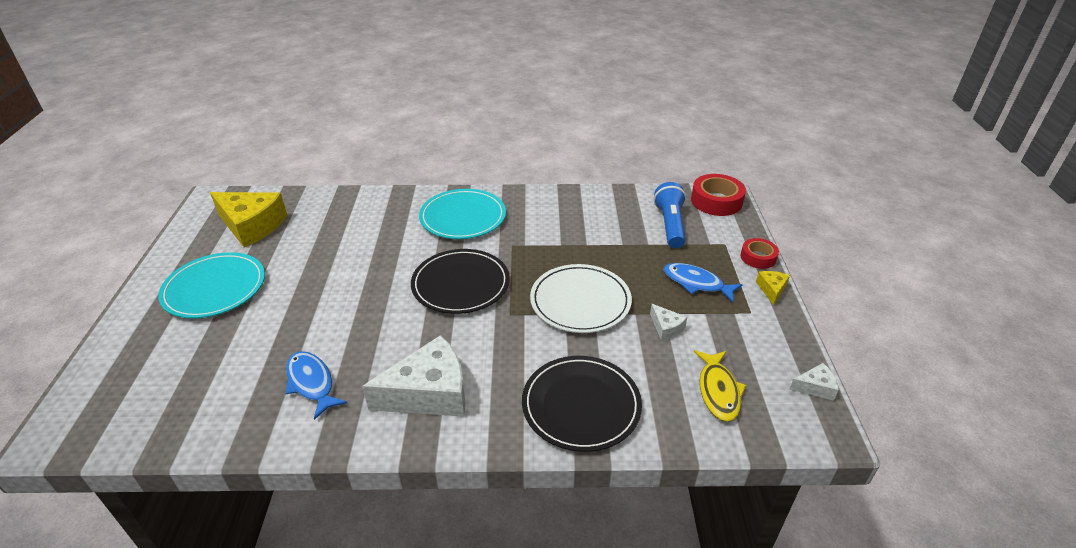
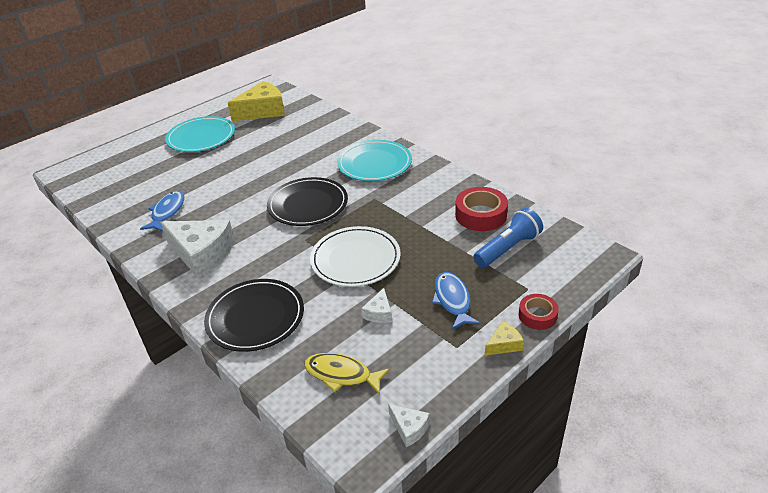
camera: 50 degrees right, 0 degrees up
(252, 226) = (263, 111): yellow cheese -> yellow cheese turned 105 degrees counterclockwise
(716, 201) = (582, 253): red tape -> red tape (481, 215)
(718, 391) = (341, 374): yellow fish -> yellow fish turned 60 degrees clockwise

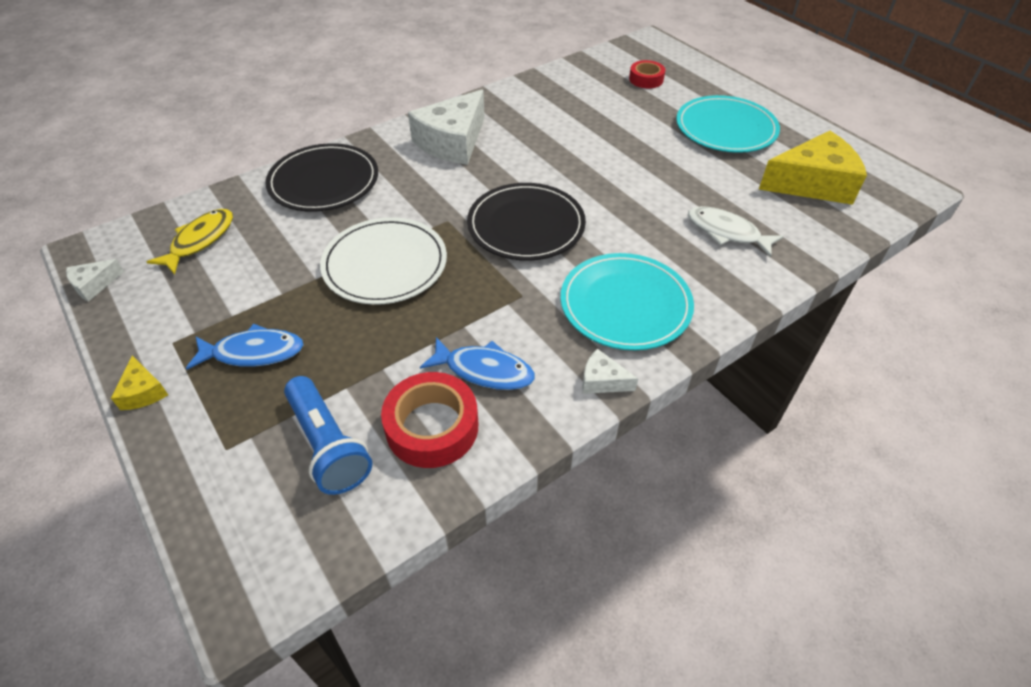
camera: 95 degrees right, 10 degrees up
(167, 212) = (545, 114): blue fish -> blue fish (484, 370)
(263, 111) = (812, 183): yellow cheese -> yellow cheese turned 75 degrees counterclockwise
(309, 135) = (727, 232): none -> white fish
(379, 313) = (273, 278): white cheese -> white cheese (602, 381)
(537, 315) = (166, 445): red tape -> red tape (646, 79)

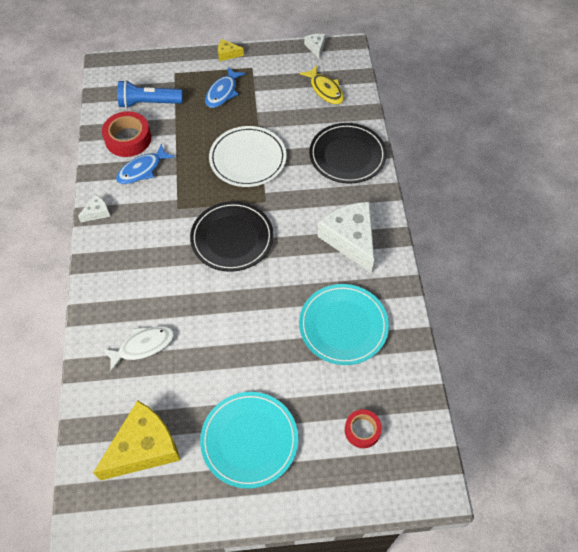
camera: 120 degrees right, 10 degrees up
(625, 304) = (133, 251): turquoise plate -> turquoise plate (343, 325)
(812, 183) = (144, 447): yellow cheese -> yellow cheese turned 150 degrees counterclockwise

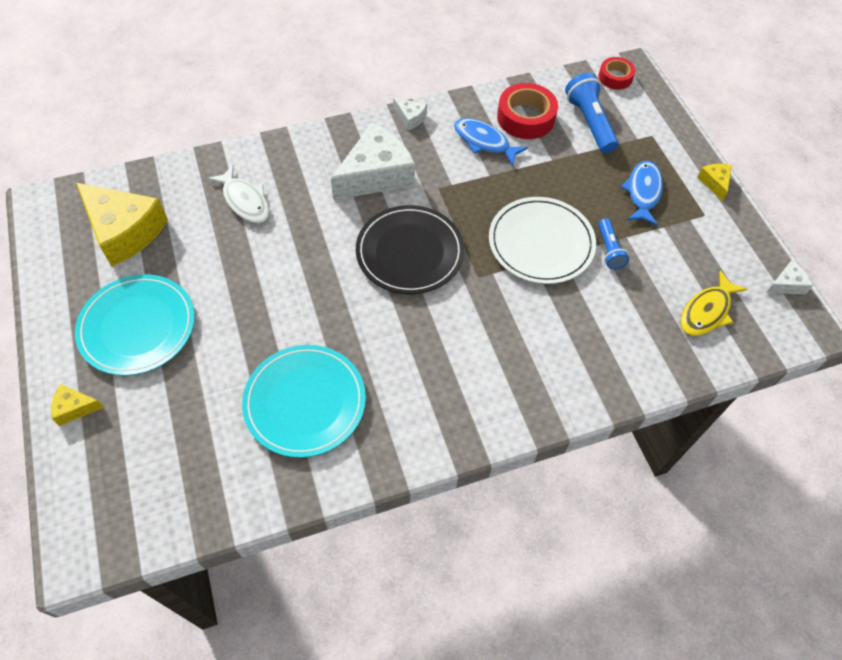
camera: 75 degrees right, 0 degrees up
(223, 92) = (643, 192): blue fish -> blue fish turned 90 degrees clockwise
(265, 124) = (609, 250): none -> blue flashlight
(315, 492) = (75, 408): none -> yellow cheese
(347, 155) = (593, 361): black plate -> none
(350, 239) = (445, 389): white cheese -> white cheese (376, 175)
(362, 430) = (156, 449): red tape -> red tape (615, 77)

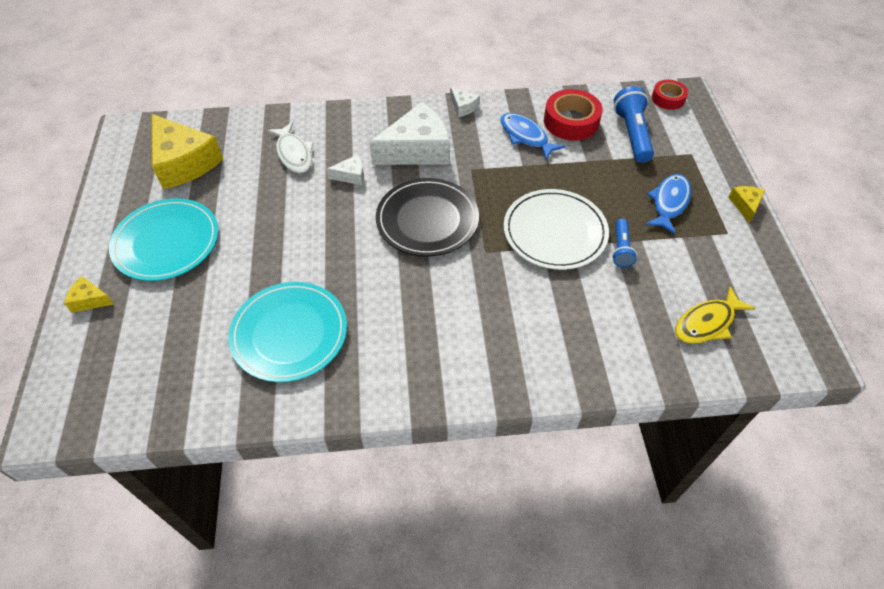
camera: 15 degrees right, 5 degrees down
(786, 284) = (799, 312): white cheese -> white cheese (351, 175)

